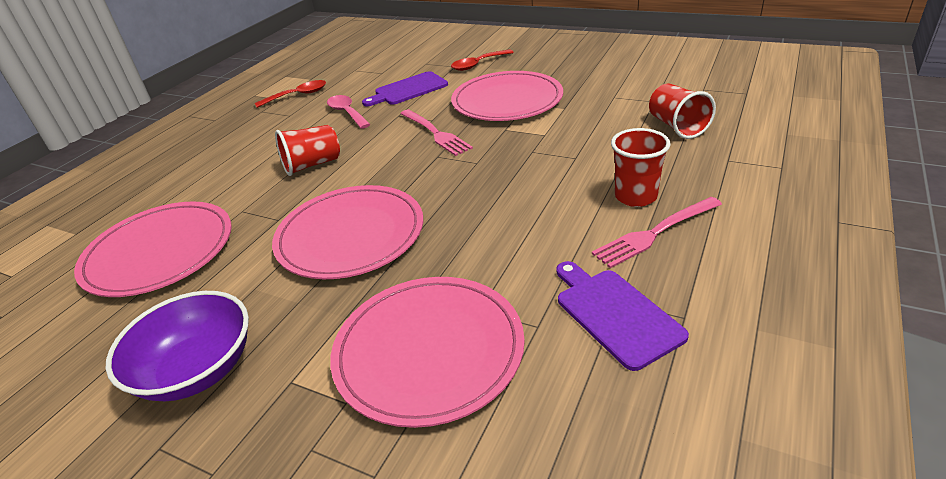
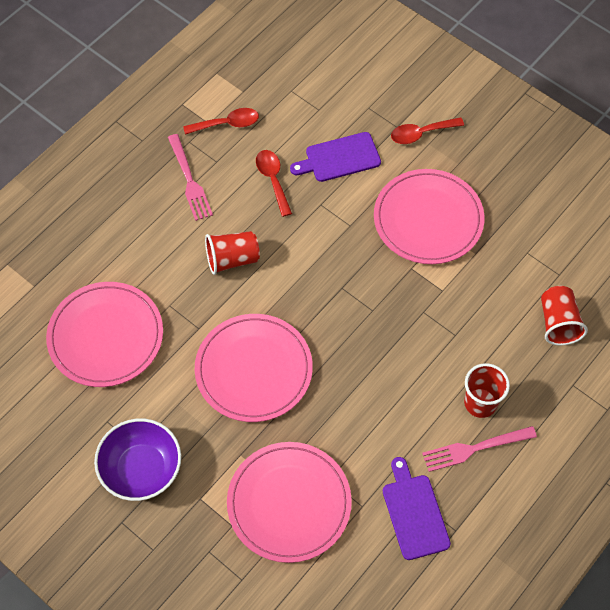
camera: 10 degrees right, 25 degrees up
(347, 113) = (273, 180): pink spoon -> red spoon
(436, 133) = (348, 251): pink fork -> pink fork (190, 180)

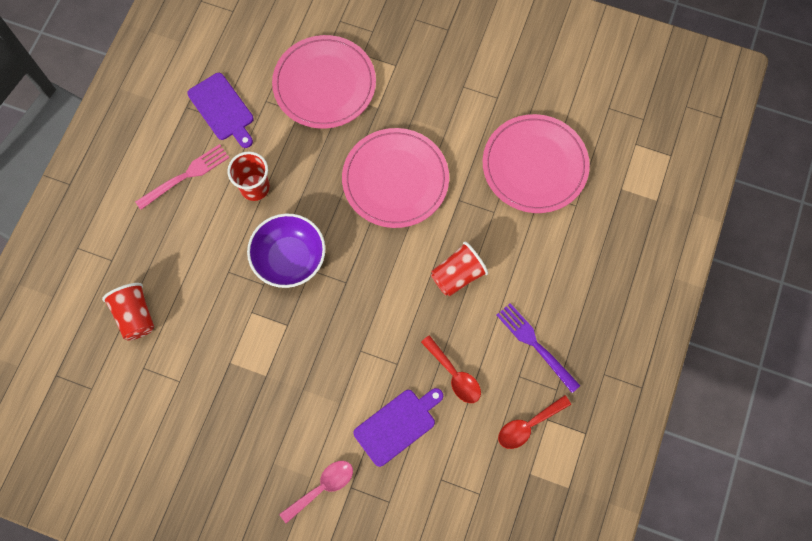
camera: 160 degrees right, 10 degrees up
(141, 469) = (451, 71): purple bowl -> purple bowl (289, 258)
(190, 180) = (535, 344): pink fork -> purple fork
(421, 133) = (322, 488): red spoon -> pink spoon
(428, 219) = (286, 384): pink plate -> none
(480, 403) = (190, 216): red cup -> red cup (255, 187)

